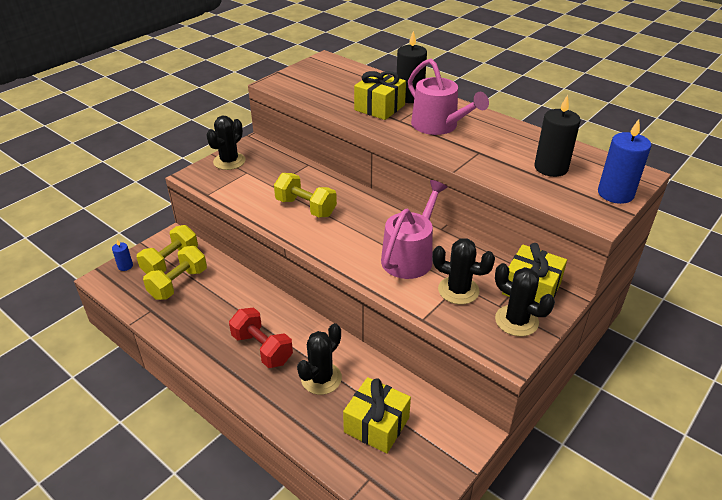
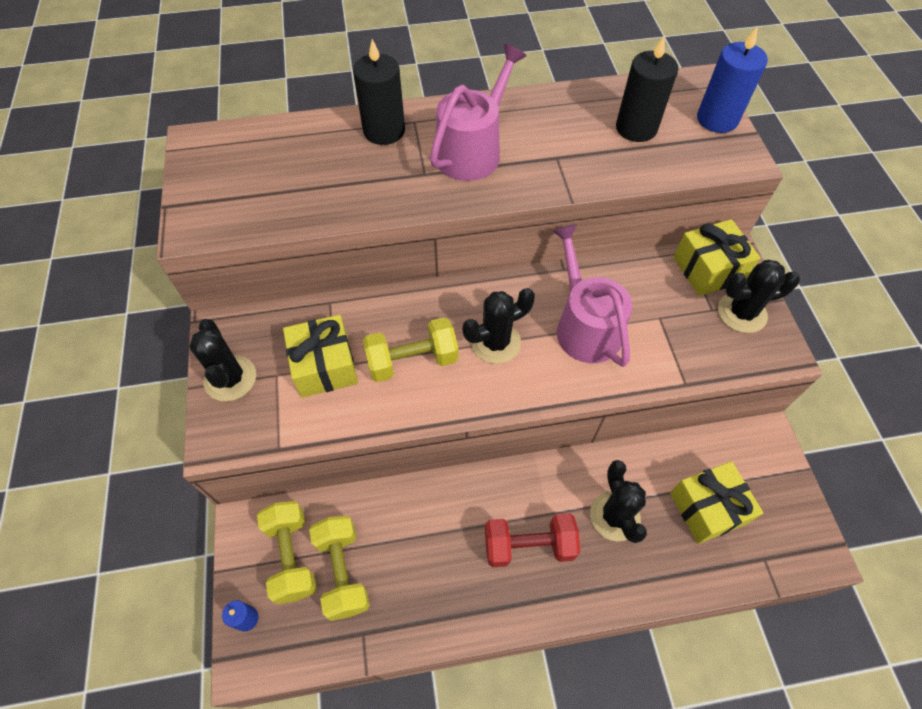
camera: 50 degrees left, 20 degrees up
(379, 107) = (377, 171): yellow gift -> yellow gift (325, 366)
(438, 126) = (472, 151): pink watering can -> pink watering can turned 60 degrees counterclockwise
(458, 290) = (667, 325): black cactus -> black cactus (495, 342)

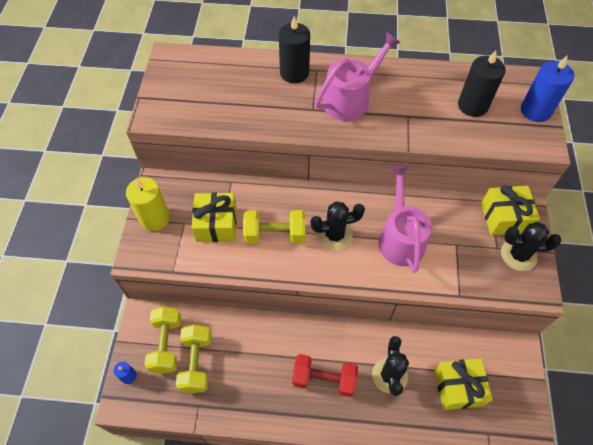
camera: 15 degrees right, 0 degrees up
(230, 378) = (154, 218): black cactus -> yellow candle

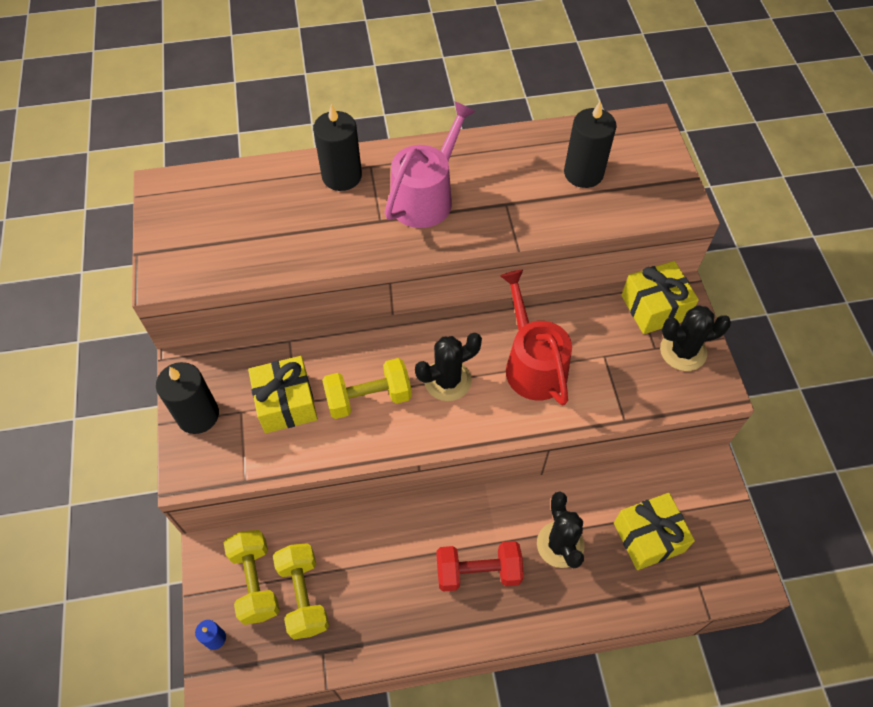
camera: 15 degrees left, 0 degrees up
(154, 218) = (198, 415): yellow candle -> black candle
(400, 238) = (533, 364): pink watering can -> red watering can
(535, 111) = (662, 164): blue candle -> none

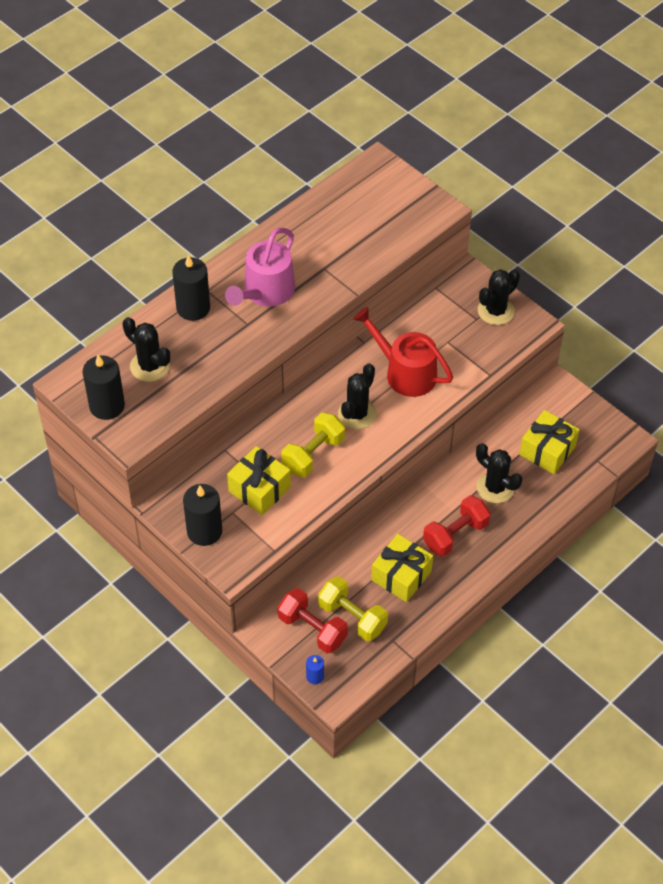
camera: 35 degrees left, 5 degrees down
(250, 212) = (150, 366): none -> black cactus
(255, 582) = (312, 629): yellow dumbbell -> red dumbbell
(426, 197) = (265, 292): pink watering can -> pink watering can turned 150 degrees counterclockwise
(583, 173) = (359, 220): black candle -> black candle (107, 406)
(654, 307) = (457, 292): yellow gift -> yellow gift (401, 575)

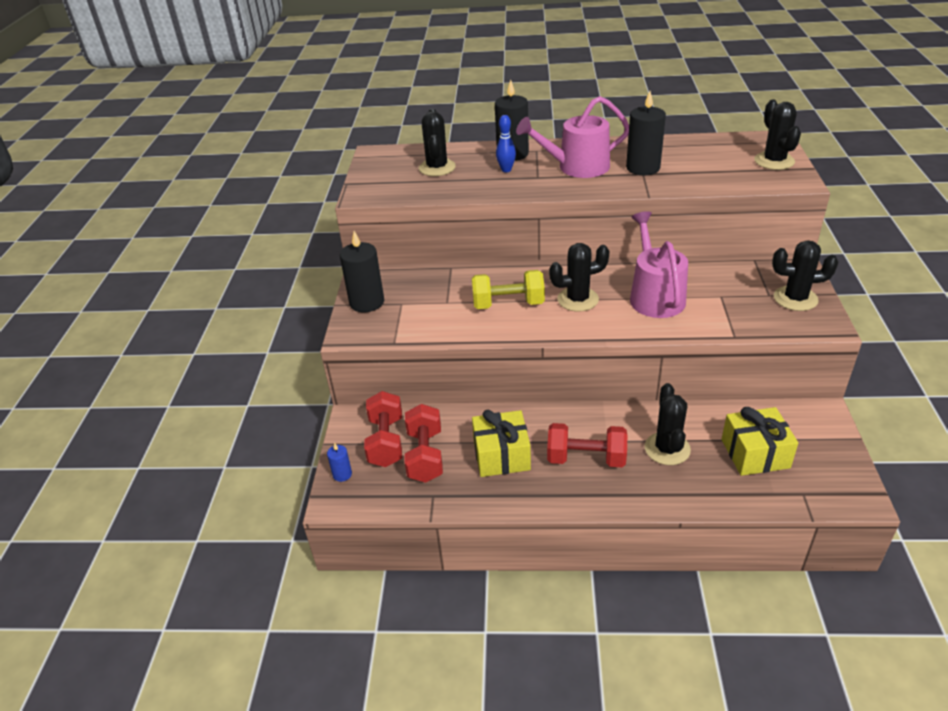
camera: 50 degrees right, 15 degrees down
(107, 406) = (378, 173): black candle -> black candle (643, 168)
(212, 331) = (506, 170): none -> blue bowling pin
(259, 489) = (439, 301): yellow gift -> none
(352, 617) = (425, 456): yellow dumbbell -> red dumbbell
(403, 193) = (774, 161): none -> black cactus
(405, 373) = (655, 296): red watering can -> pink watering can

